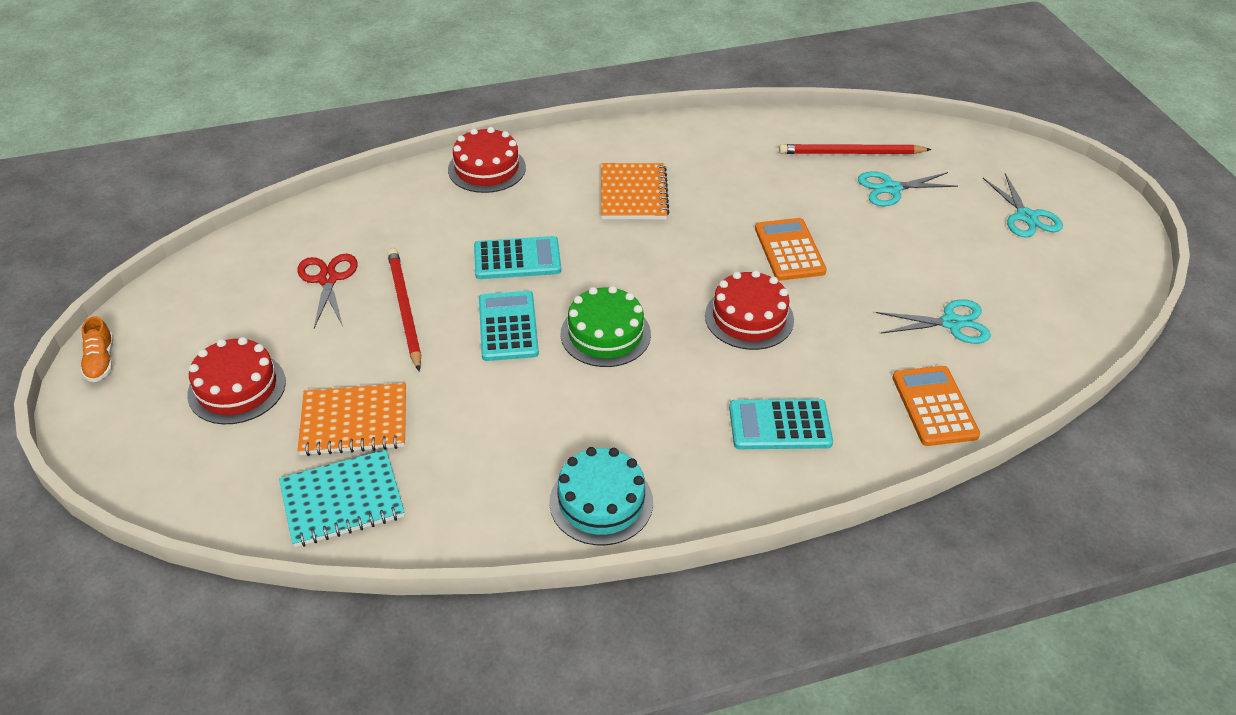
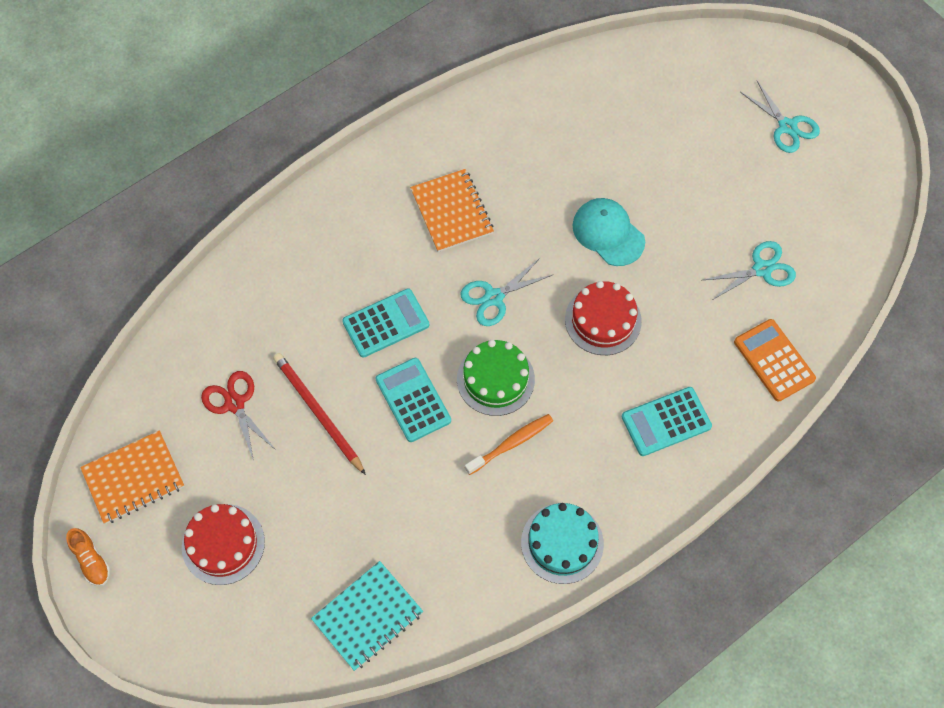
camera: 20 degrees left, 20 degrees up
(354, 422) = (337, 541): orange notebook -> orange notebook (133, 478)
(487, 168) = (308, 225): red cake -> none
(592, 393) = (511, 443): none -> orange toothbrush
(789, 250) = (608, 233): orange calculator -> turquoise cap
(850, 153) = (619, 97): red pencil -> none
(891, 188) = (667, 130): turquoise scissors -> turquoise scissors (494, 297)

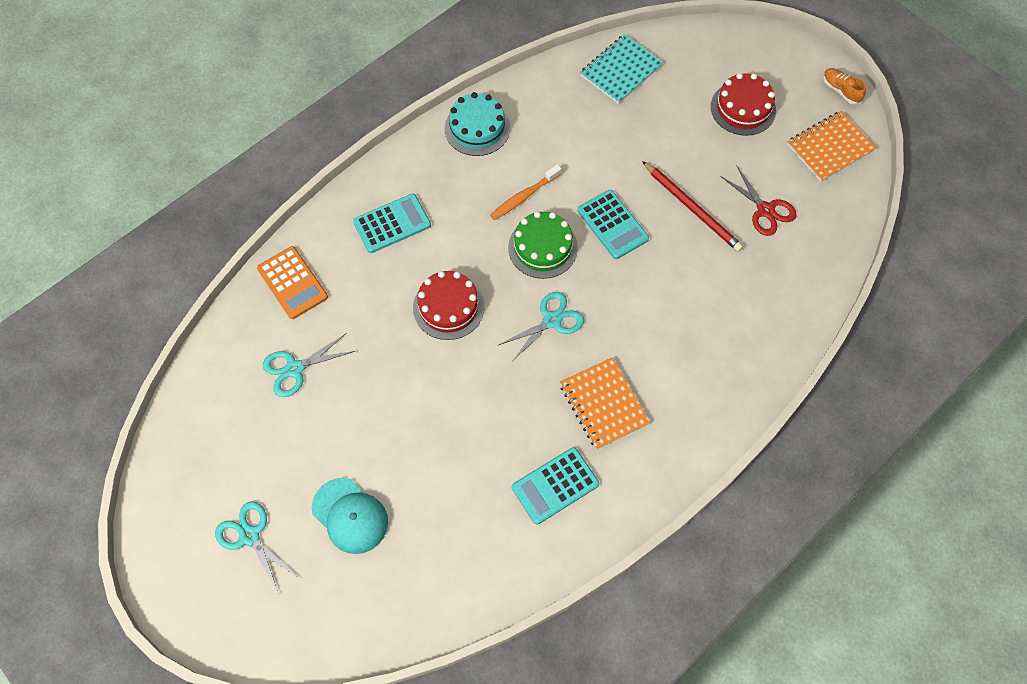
camera: 175 degrees right, 0 degrees up
(386, 323) = (649, 288): turquoise calculator -> turquoise calculator (555, 486)
(608, 233) = (445, 394): turquoise cap -> turquoise cap (350, 516)

